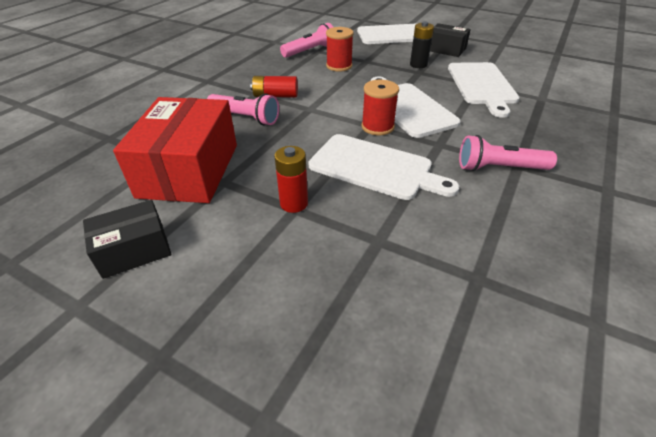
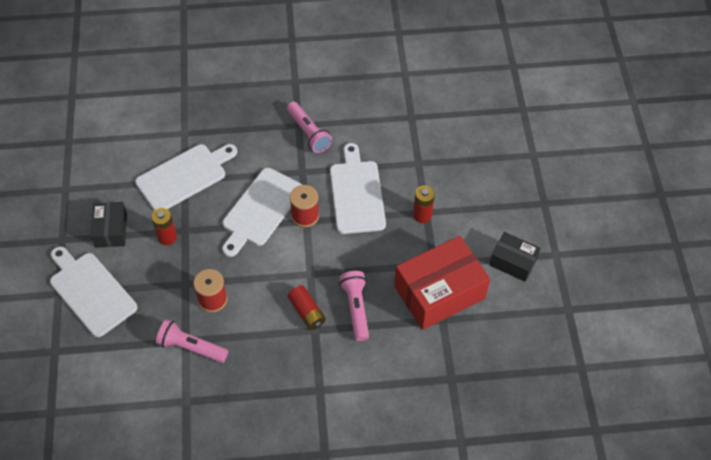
camera: 125 degrees left, 15 degrees up
(418, 65) = (167, 237): black battery -> red battery

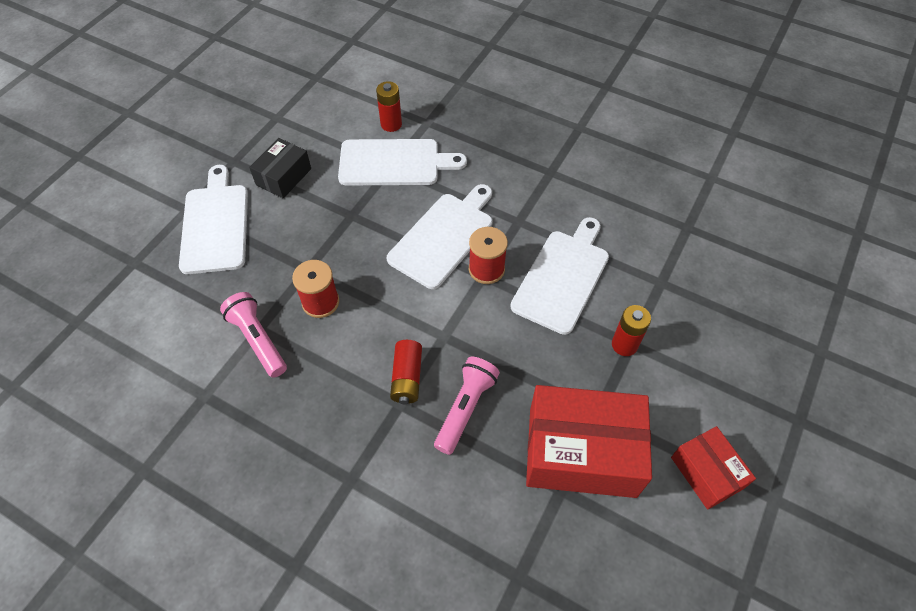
camera: 35 degrees right, 0 degrees up
(167, 237) = (329, 212): red battery -> red battery (391, 124)
(261, 210) = (444, 237): white cutting board -> white cutting board turned 150 degrees clockwise
(308, 133) = (555, 185): pink flashlight -> none
(513, 262) = (706, 473): black box -> red box

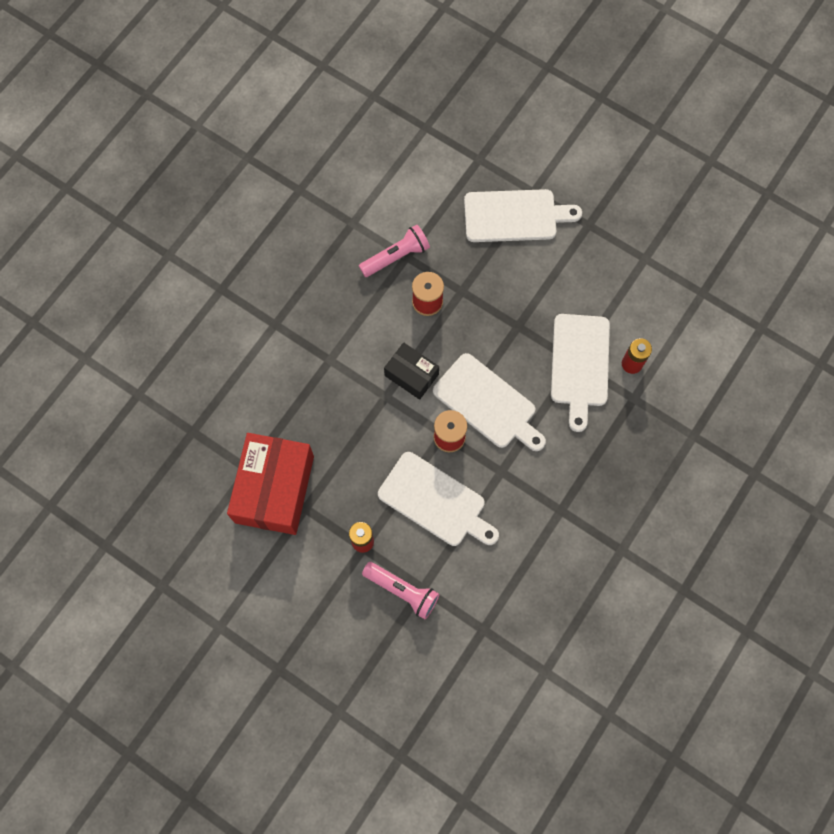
camera: 95 degrees right, 15 degrees up
(283, 176) = (567, 268): black box -> black box (411, 375)
(407, 378) = (351, 366): red battery -> none
(465, 408) = (320, 407): pink flashlight -> pink flashlight (402, 591)
(706, 473) = (246, 580): red box -> none

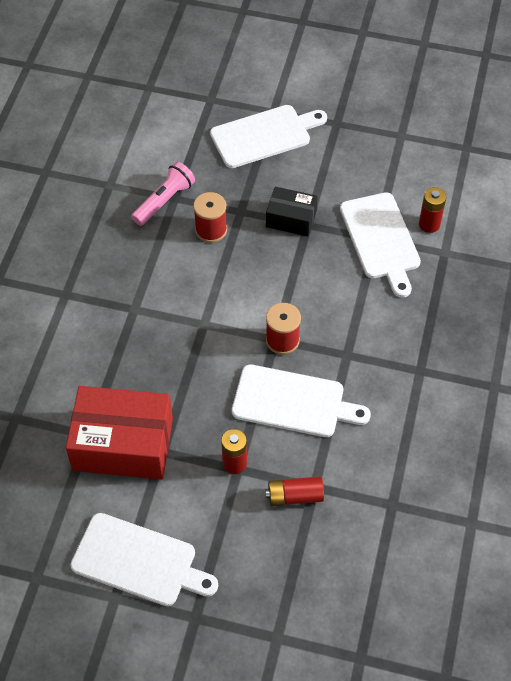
camera: 20 degrees left, 15 degrees down
(274, 489) = (123, 444): red box -> red box turned 75 degrees counterclockwise
(402, 591) = (294, 496): pink flashlight -> red battery
(411, 375) = (222, 297): black box -> black box (291, 219)
(487, 404) = (307, 299): white cutting board -> white cutting board (139, 561)

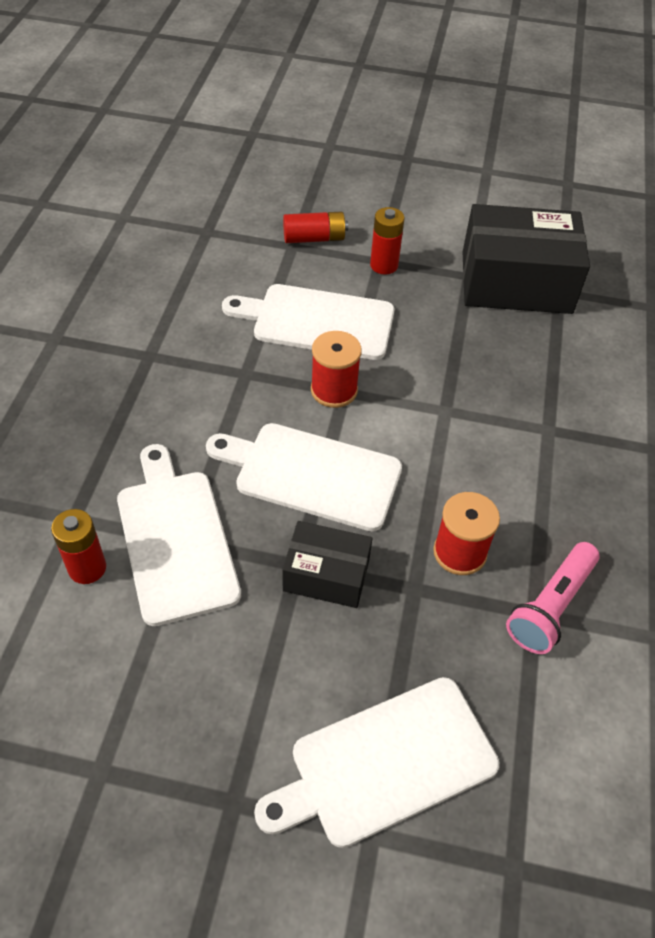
camera: 175 degrees right, 5 degrees down
(123, 444) = (516, 282): red box -> black box
(139, 561) = (471, 193): white cutting board -> white cutting board (311, 474)

